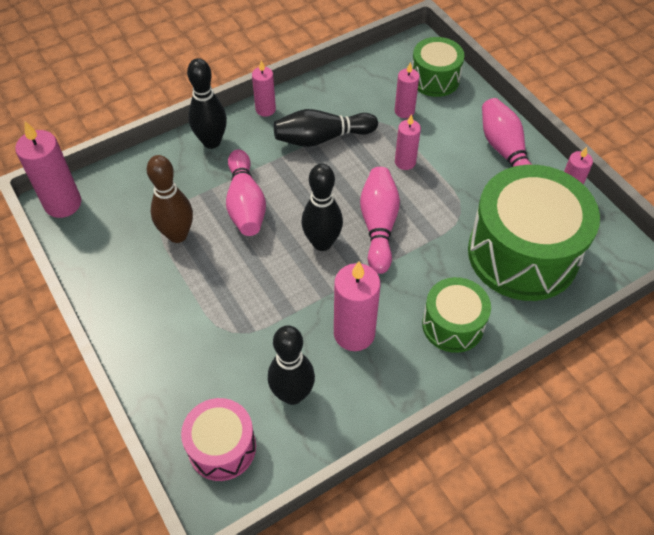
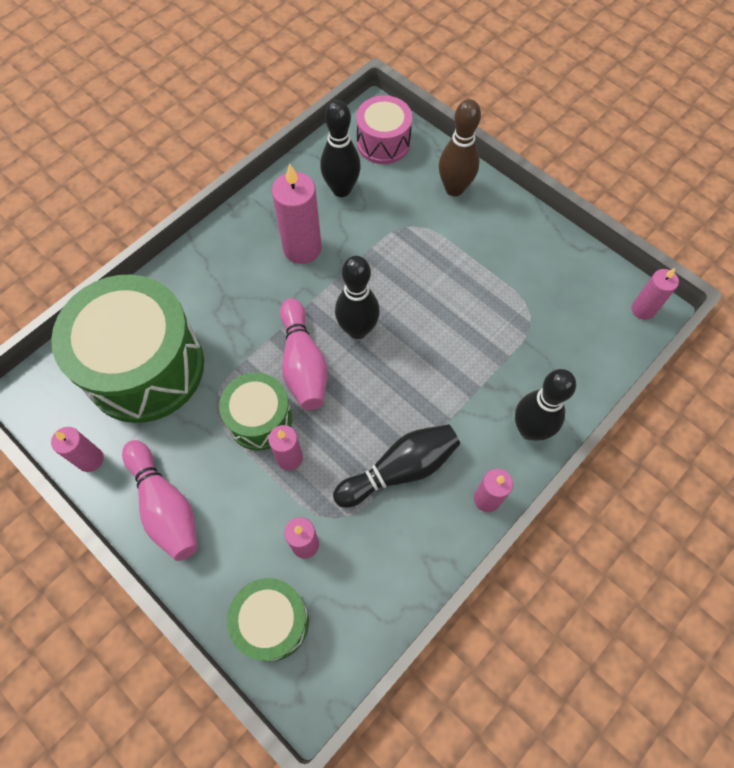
camera: 165 degrees right, 10 degrees up
(63, 204) = (643, 310): pink candle -> pink candle, size x0.60
(177, 235) = (507, 304): brown bowling pin -> brown bowling pin (454, 188)
(245, 204) = (454, 356): pink bowling pin -> none
(453, 325) = (212, 276): green drum -> green drum (260, 419)

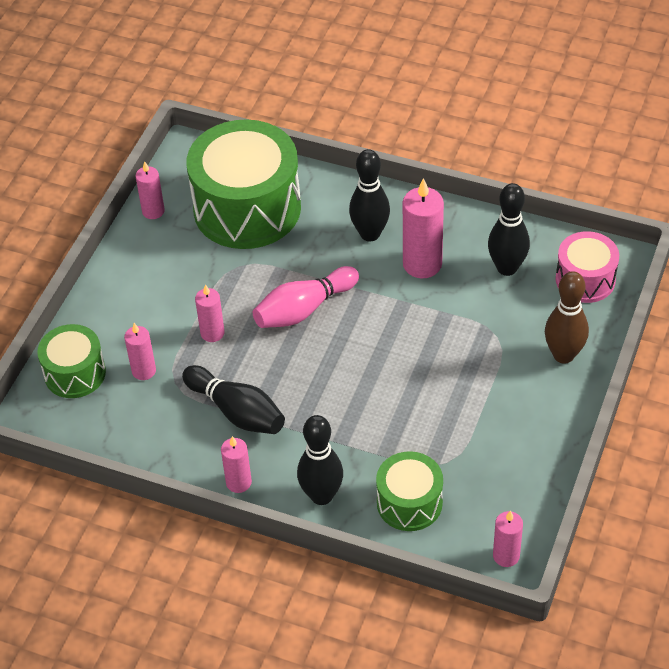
camera: 70 degrees right, 15 degrees down
(165, 506) = (136, 272): pink bowling pin -> none
(260, 419) = (237, 300): green drum -> green drum (409, 503)
(357, 330) = (358, 335): black bowling pin -> black bowling pin (370, 234)

